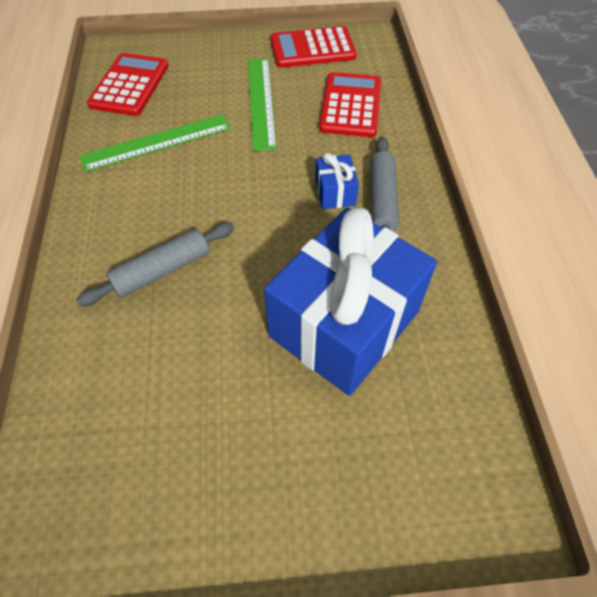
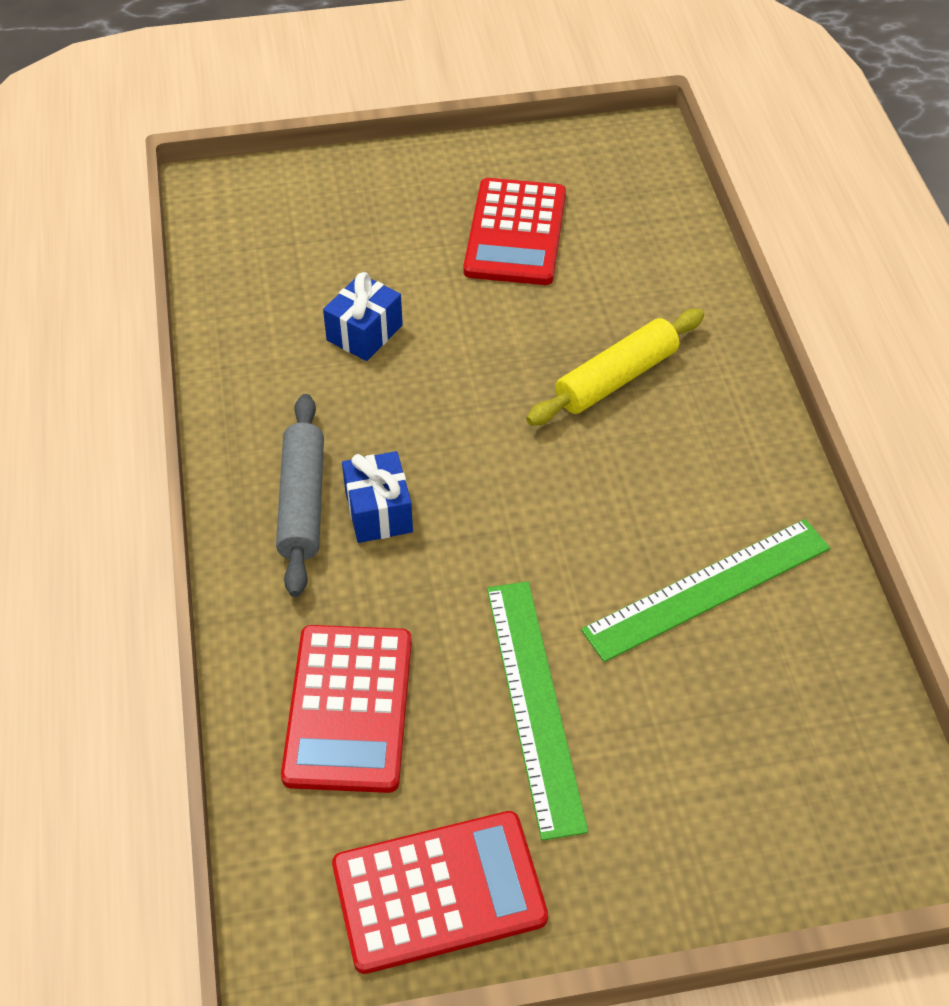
camera: 175 degrees right, 5 degrees down
(129, 85) = (824, 731): red calculator -> red calculator (515, 233)
(162, 270) = (616, 378): grey rolling pin -> yellow rolling pin
(344, 324) = (364, 333): blue gift -> blue gift, size x0.40

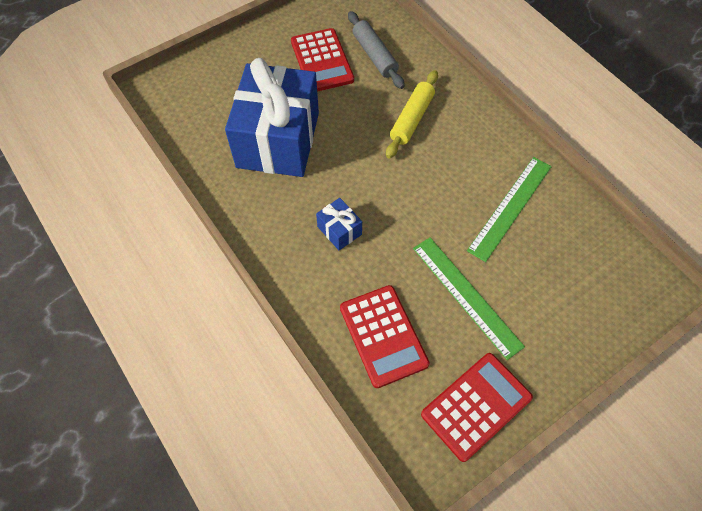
camera: 25 degrees left, 10 degrees up
(302, 503) = (299, 241): grey rolling pin -> grey rolling pin (374, 55)
(364, 333) = (278, 140): blue gift -> blue gift, size x2.48

